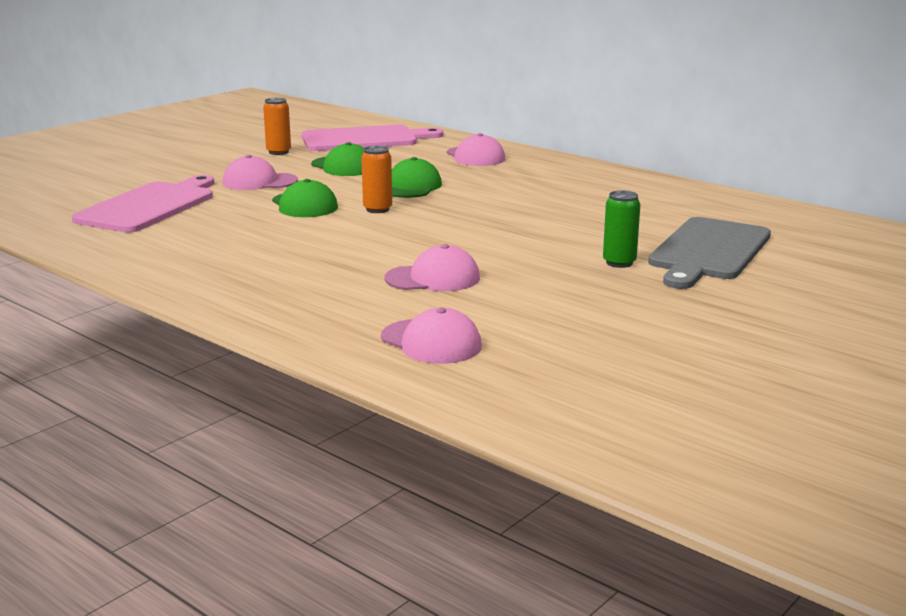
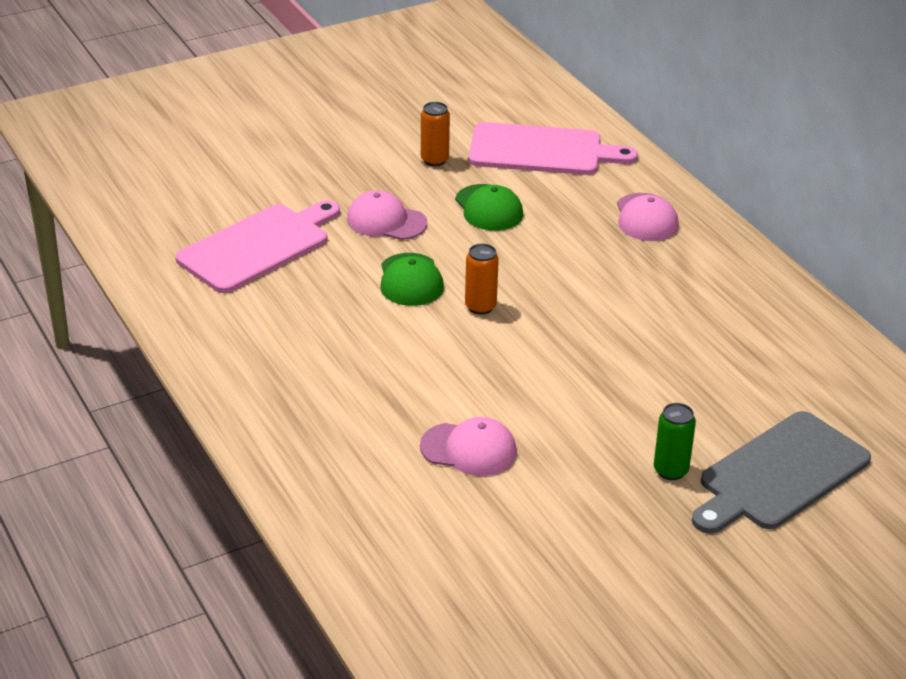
camera: 20 degrees right, 15 degrees up
(411, 187) = (539, 268): green cap -> none
(431, 342) = (412, 553): pink cap -> none

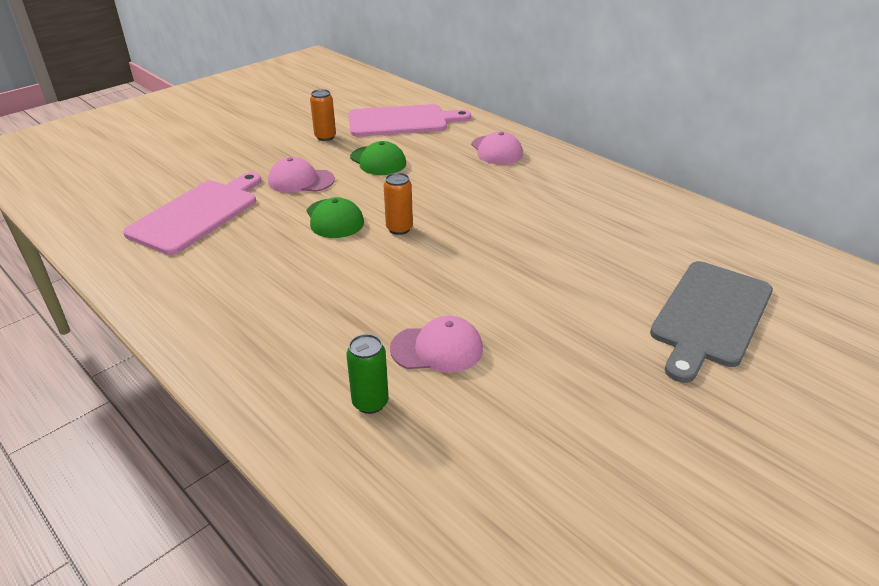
camera: 15 degrees left, 0 degrees up
(670, 470) = (621, 331): green can -> green can (370, 403)

